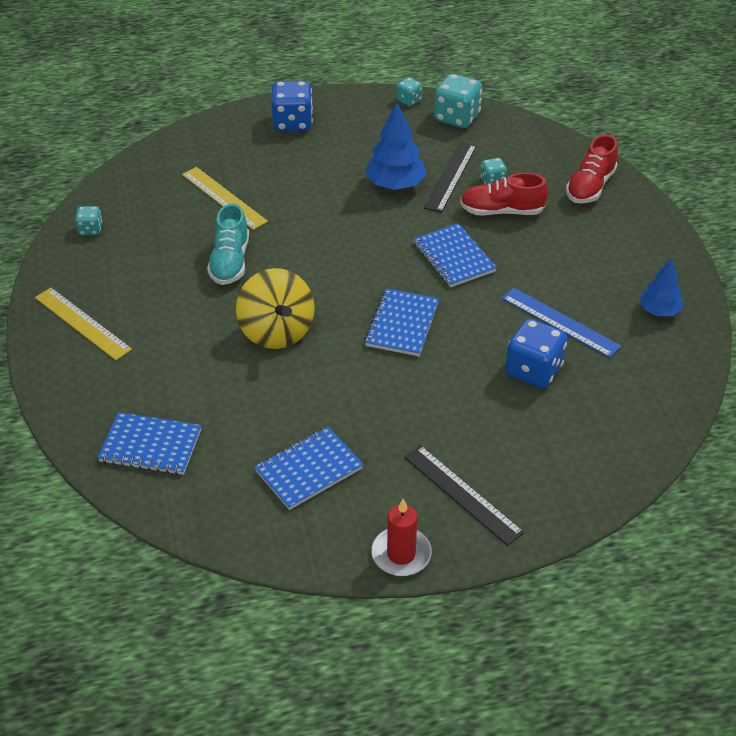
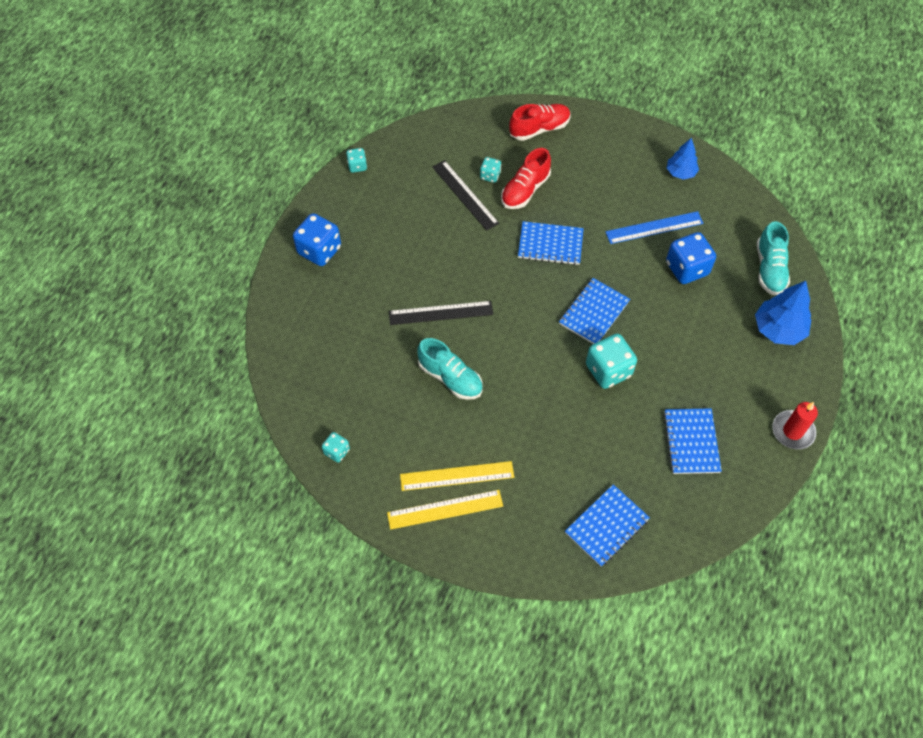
camera: 55 degrees left, 15 degrees up
(224, 198) = (373, 343): yellow ruler -> yellow ruler (457, 476)
(276, 331) = (547, 389): yellow spinning top -> none
(395, 184) = (446, 231): blue tree -> blue tree (778, 329)
(402, 324) = (593, 312): blue notebook -> blue notebook turned 75 degrees clockwise
(457, 118) = (403, 151): turquoise dice -> turquoise dice (608, 370)
(462, 494) = (765, 370): black ruler -> black ruler (441, 313)
(590, 187) = (539, 129): red shoe -> red shoe turned 90 degrees counterclockwise
(608, 440) = (769, 269): none -> turquoise shoe

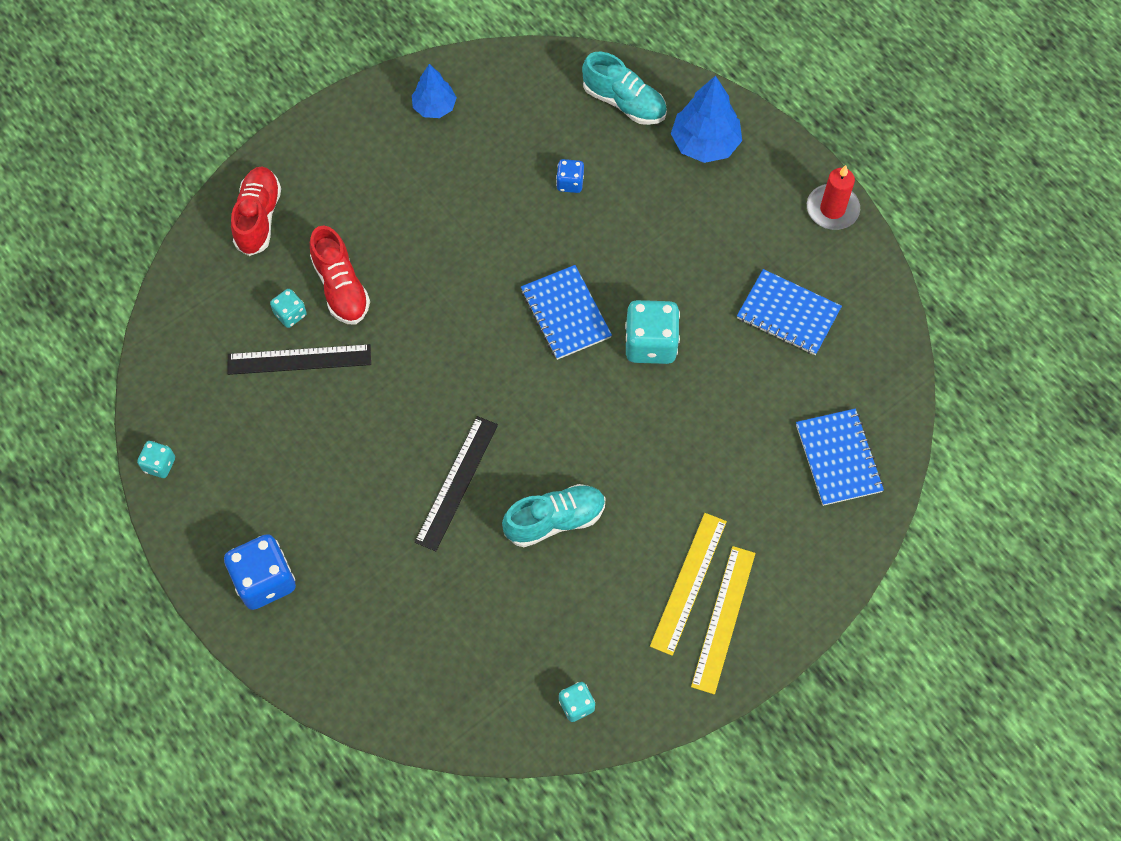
camera: 60 degrees left, 5 degrees up
(550, 245) = (440, 305): blue notebook -> none
(654, 227) = (492, 181): blue ruler -> none
(687, 269) = (570, 183): blue dice -> blue dice, size x0.53

